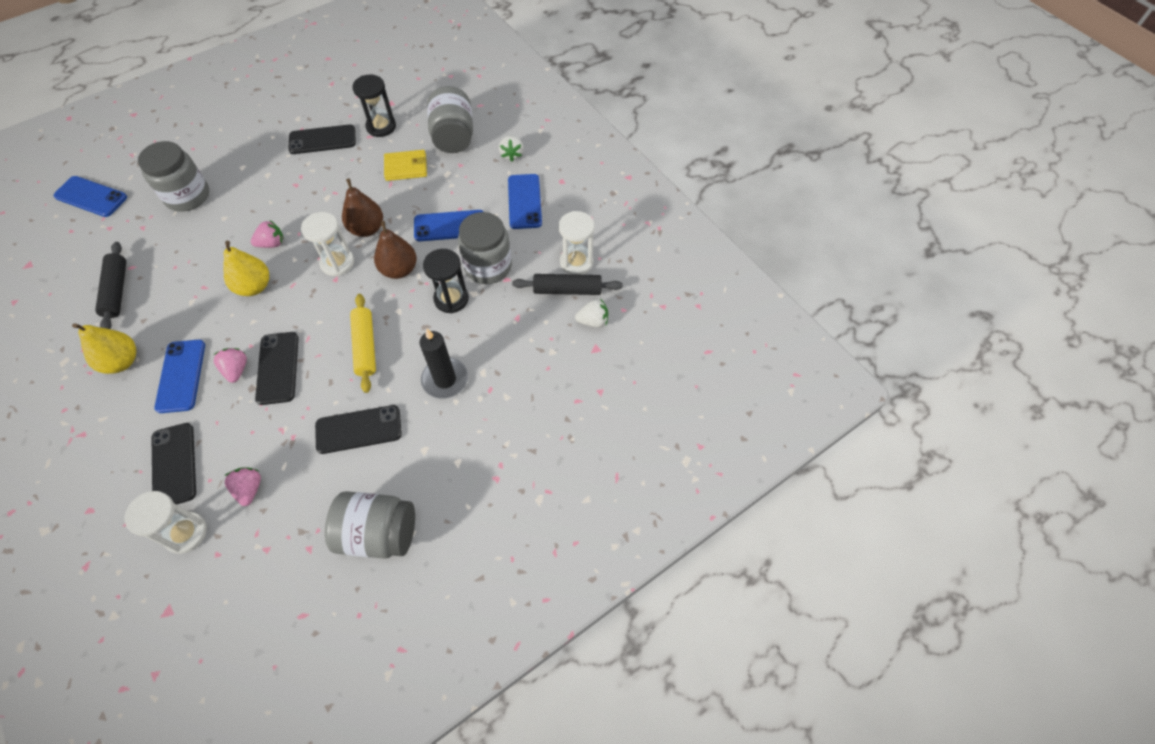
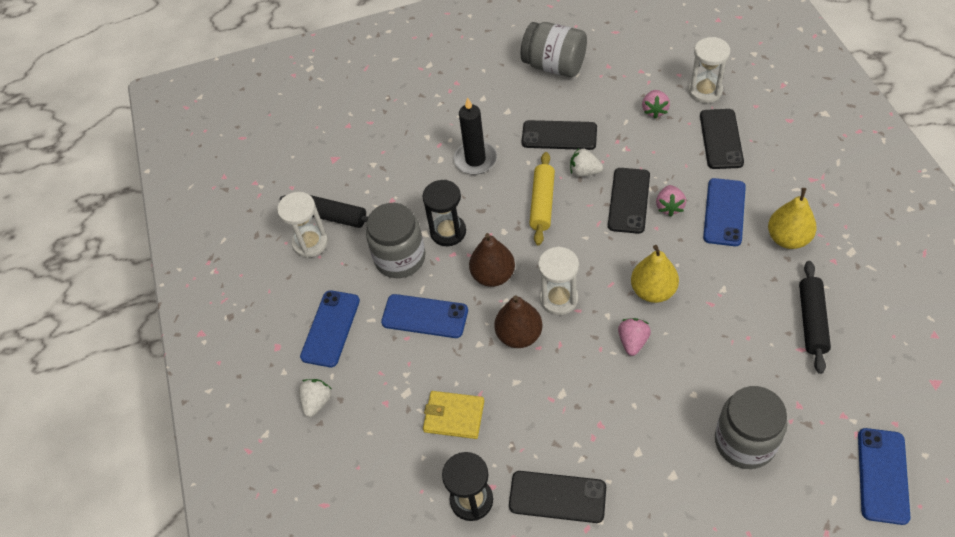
camera: 155 degrees left, 5 degrees down
(91, 197) = (883, 475): blue phone -> blue phone turned 60 degrees clockwise
(272, 243) = (633, 342): pink strawberry -> pink strawberry turned 105 degrees clockwise
(453, 137) = (379, 453): grey jar -> none
(593, 321) = (324, 182): white strawberry -> white strawberry (584, 172)

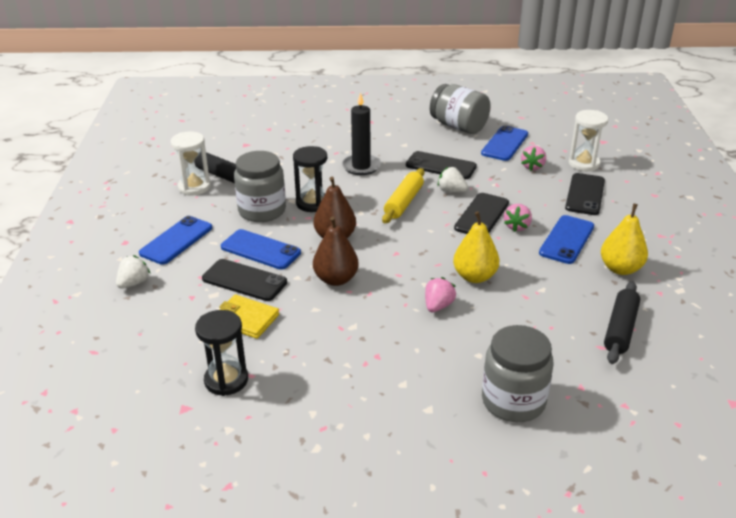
camera: 10 degrees right, 20 degrees down
(557, 497) = (307, 397): black phone -> black phone (244, 280)
(559, 299) = (385, 264): white hourglass -> none
(883, 475) = (648, 462): blue phone -> blue phone (505, 144)

